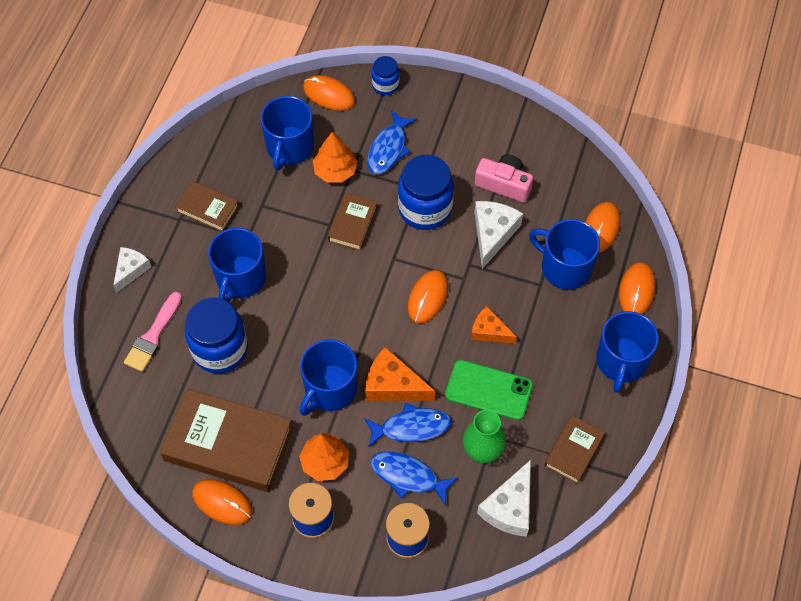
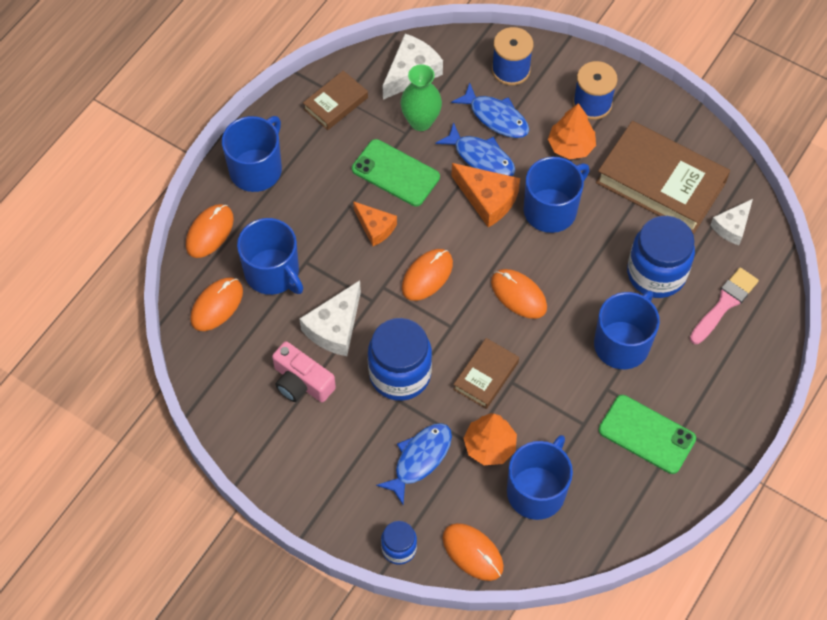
camera: 165 degrees left, 0 degrees up
(131, 270) = (742, 382): white cheese -> white cheese (732, 227)
(208, 209) = (646, 434): brown book -> green phone
(222, 502) = (674, 134): orange mouse -> orange mouse (518, 295)
(411, 427) = (481, 157): blue fish -> blue fish turned 150 degrees counterclockwise

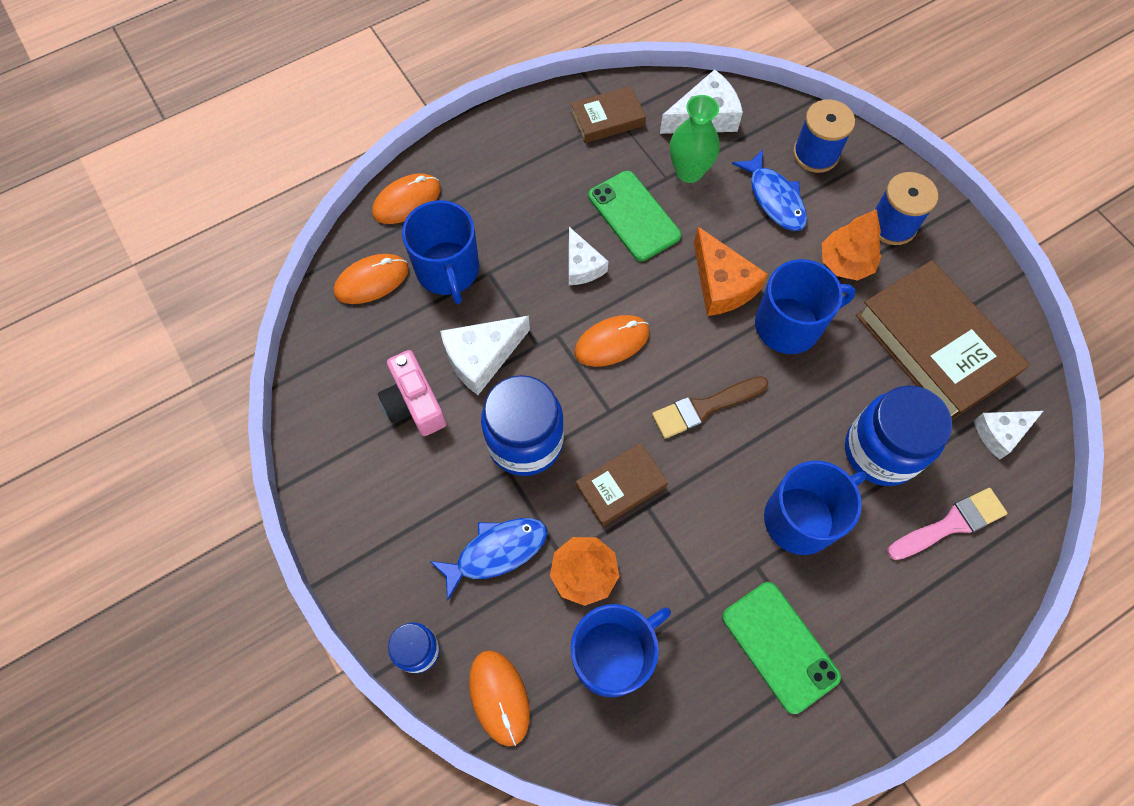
camera: 25 degrees right, 5 degrees up
(256, 169) = (490, 155): blue mug -> none
(375, 227) = (582, 265): orange cheese -> white cheese
(481, 157) = (736, 235): blue fish -> none
(518, 295) = (705, 407): orange mouse -> brown brush

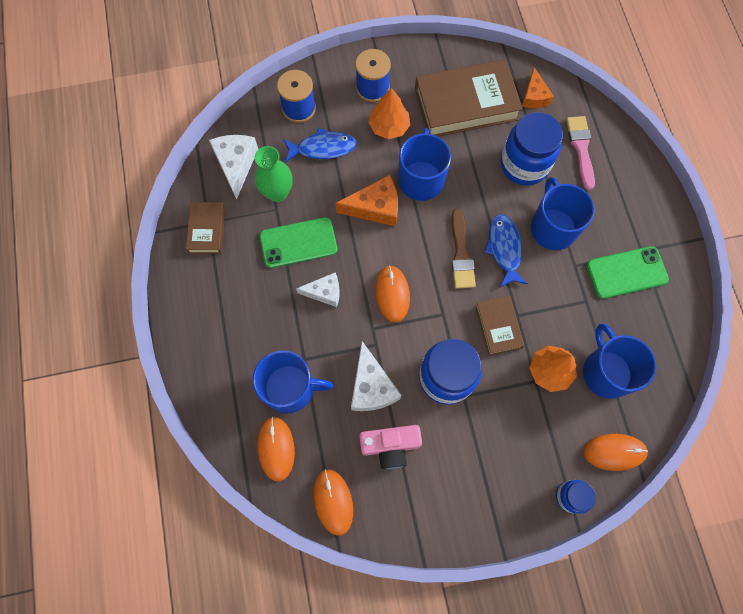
camera: 70 degrees left, 5 degrees up
(407, 201) = (215, 401): orange mouse -> orange mouse (333, 501)
(496, 552) = (518, 423): blue fish -> blue fish (504, 249)
(1000, 433) = (534, 96): white cheese -> orange cheese

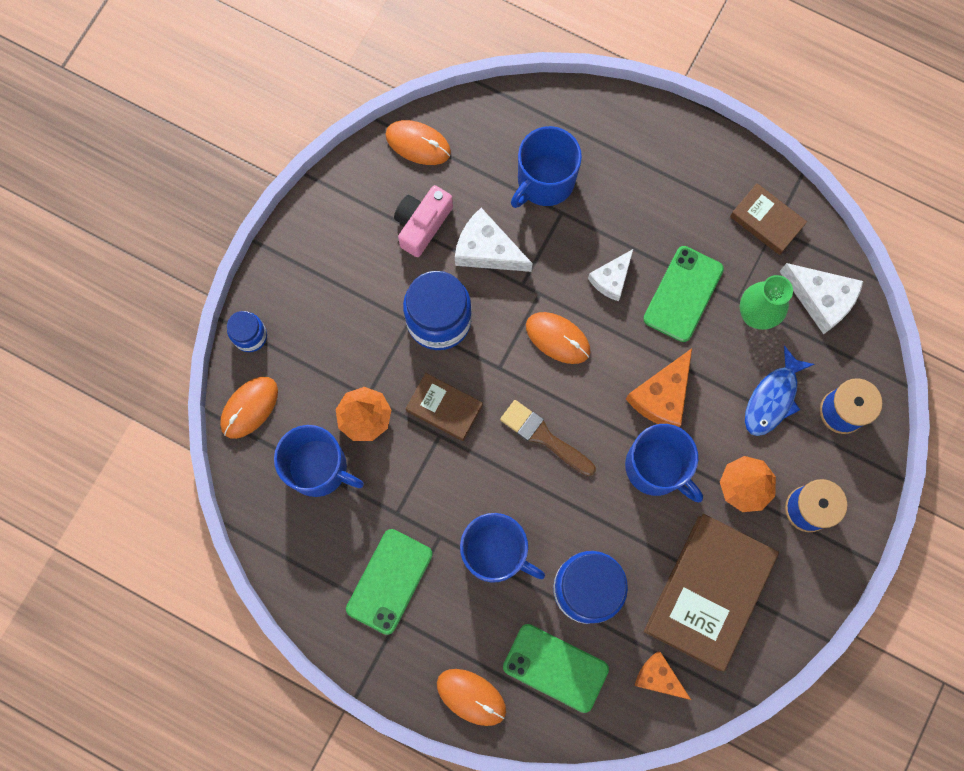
camera: 130 degrees right, 5 degrees up
(276, 448) = (501, 132): orange mouse -> orange mouse (471, 697)
(504, 249) = (514, 483): blue fish -> none
(581, 148) = (555, 667): pink brush -> green phone

